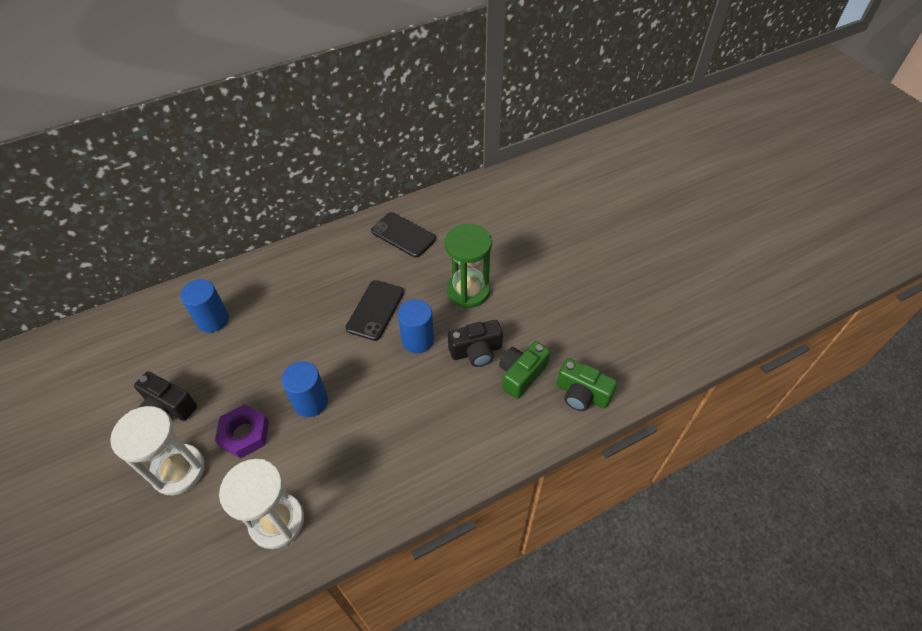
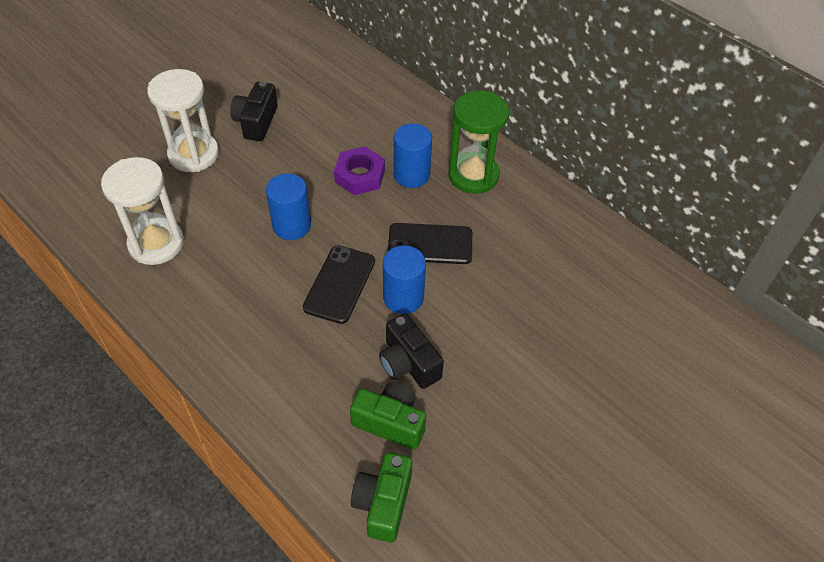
camera: 70 degrees right, 0 degrees up
(213, 320) = (364, 115): blue cylinder -> blue cylinder (411, 175)
(244, 434) = (241, 186): purple nut -> purple nut (360, 175)
(403, 235) = (557, 237): black phone -> black phone (339, 284)
(468, 291) = (498, 331): green hourglass -> green hourglass (473, 175)

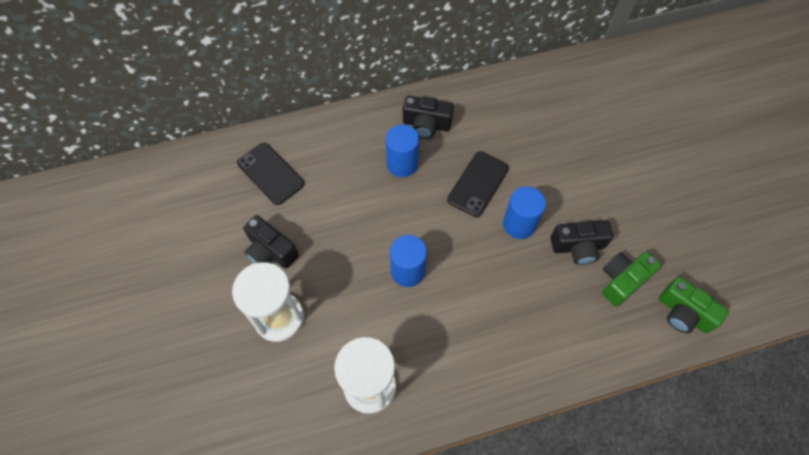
camera: 60 degrees left, 10 degrees up
(339, 284) = (485, 261): black phone -> black phone (270, 173)
(360, 175) = (382, 199): purple nut -> none
(473, 175) = (426, 125): green hourglass -> black camera

